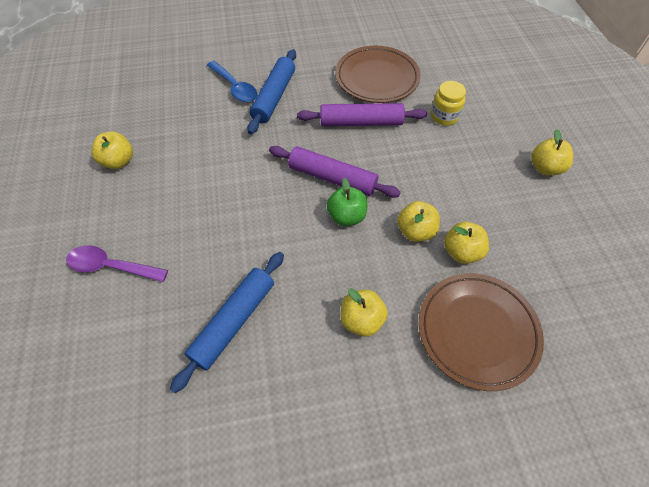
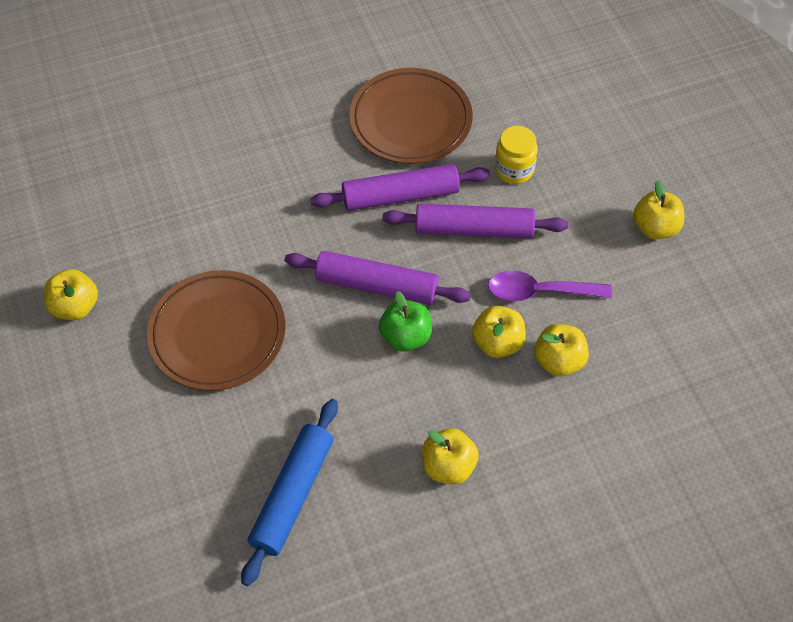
camera: 10 degrees left, 0 degrees up
(111, 266) = (116, 453): purple spoon -> purple spoon (539, 291)
(235, 87) = (208, 166): blue spoon -> none
(274, 97) = (269, 173): blue rolling pin -> none
(409, 151) = (474, 229): none -> purple rolling pin
(477, 331) = (588, 456): brown plate -> brown plate (217, 334)

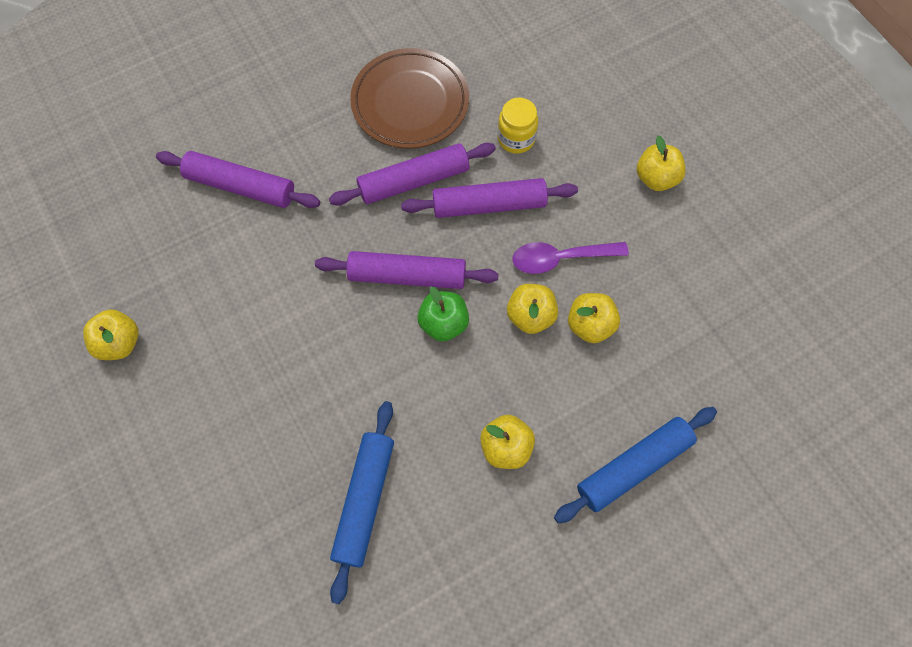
camera: 10 degrees left, 10 degrees up
(217, 334) = (263, 349): brown plate -> none
(224, 177) = (240, 186): none -> purple rolling pin
(580, 506) = (634, 467): none -> blue rolling pin

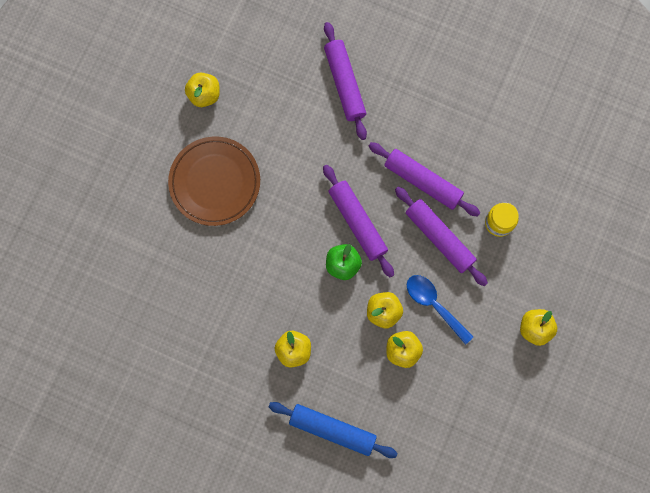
camera: 55 degrees right, 10 degrees up
(364, 501) = (211, 293): blue rolling pin -> none
(410, 102) = (476, 140): brown plate -> brown plate (215, 182)
(560, 258) = (434, 305): purple spoon -> blue spoon

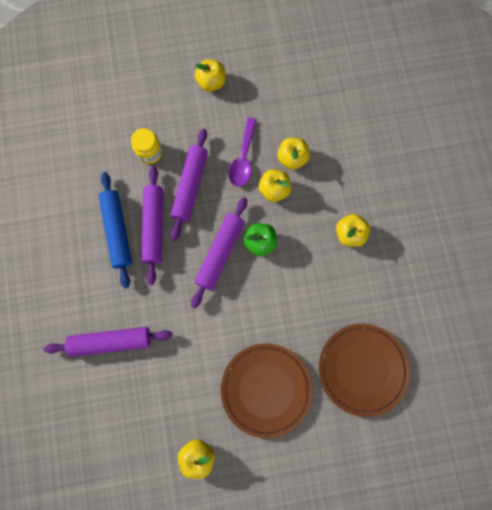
camera: 125 degrees left, 0 degrees up
(172, 273) = (362, 369): none -> brown plate
(332, 430) = (383, 169): blue rolling pin -> blue rolling pin (118, 231)
(344, 84) = (111, 342): purple rolling pin -> purple rolling pin turned 45 degrees clockwise
(434, 305) = (243, 158): blue spoon -> purple spoon

